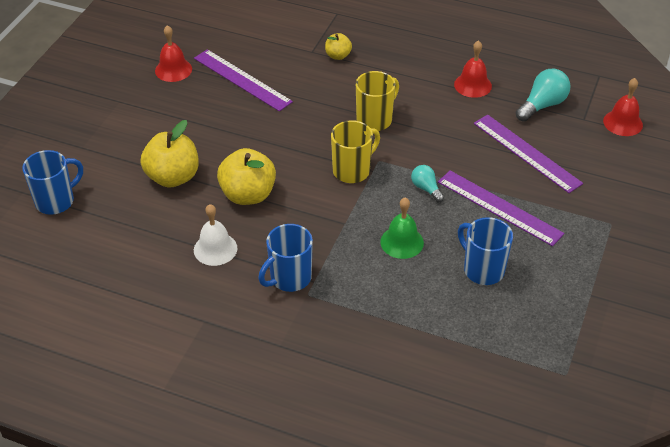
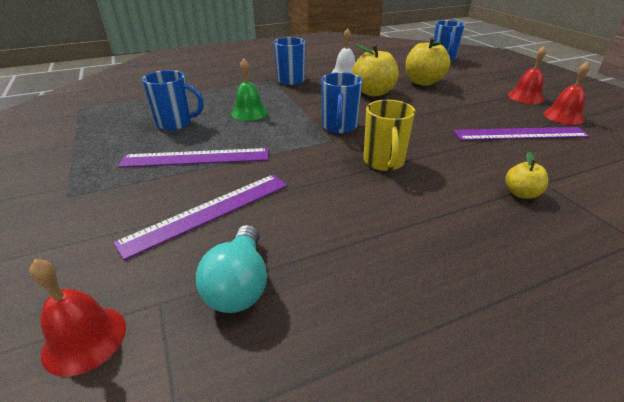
camera: 135 degrees right, 10 degrees down
(352, 171) = (339, 127): yellow mug -> blue mug
(426, 189) = (271, 142): turquoise light bulb -> none
(472, 85) = (356, 253): red bell -> red bell (525, 97)
(526, 153) = (208, 212): purple ruler -> purple ruler turned 45 degrees counterclockwise

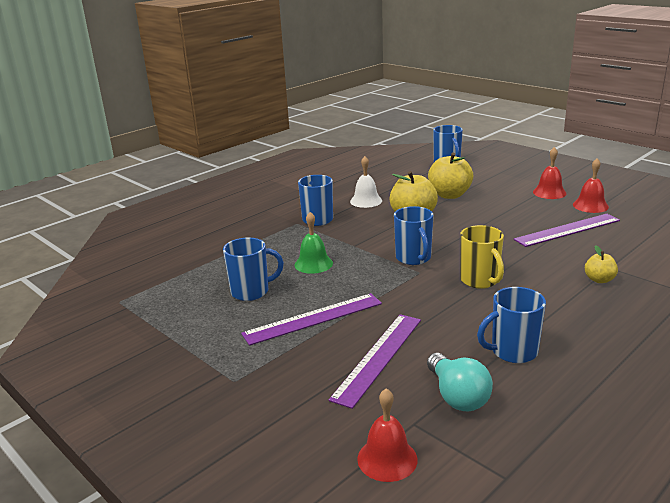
camera: 20 degrees left, 10 degrees down
(350, 249) = (513, 351): none -> blue mug

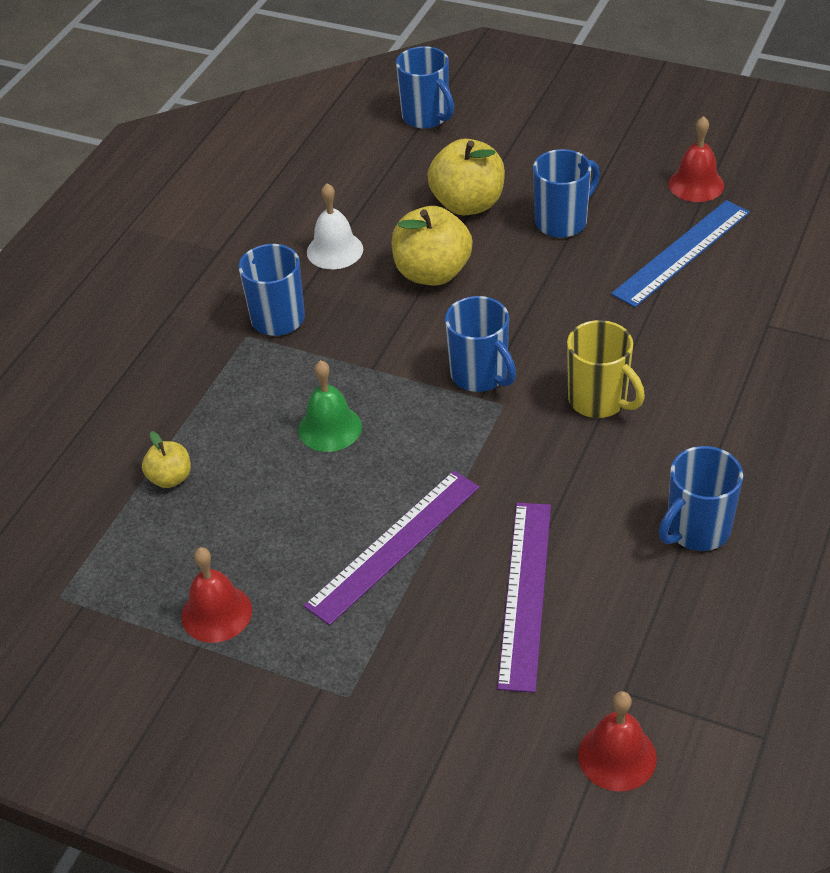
camera: 20 degrees left, 20 degrees up
(251, 292) = (266, 516): blue mug -> blue mug (562, 222)
(457, 396) = (658, 629): turquoise light bulb -> none
(549, 192) = (623, 163): red bell -> red bell (216, 613)
(567, 230) = (682, 252): purple ruler -> blue ruler
(599, 280) = (761, 355): yellow apple -> yellow apple (170, 478)

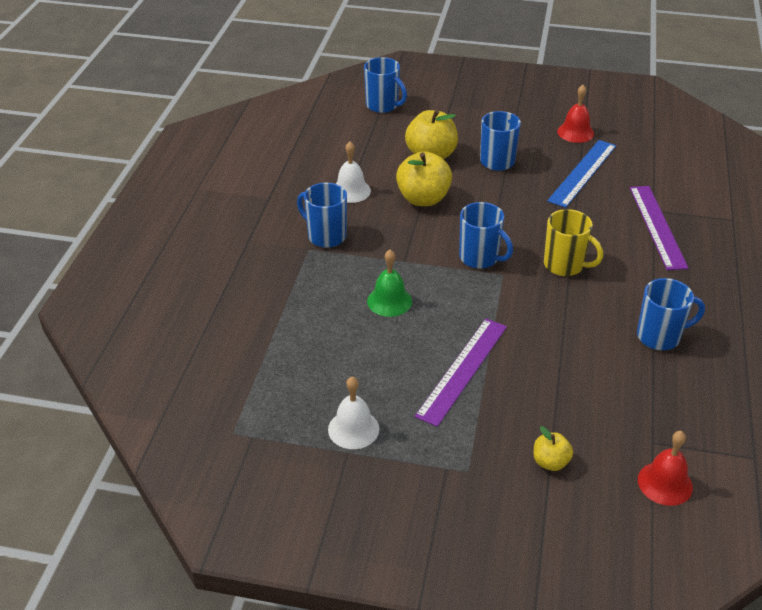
camera: 15 degrees left, 5 degrees down
(170, 478) = (287, 345): yellow apple -> yellow apple (550, 462)
(216, 613) = (353, 429): red bell -> white bell
(525, 593) = (563, 389): purple ruler -> purple ruler (657, 226)
(697, 530) = (659, 337): blue mug -> blue mug turned 135 degrees counterclockwise

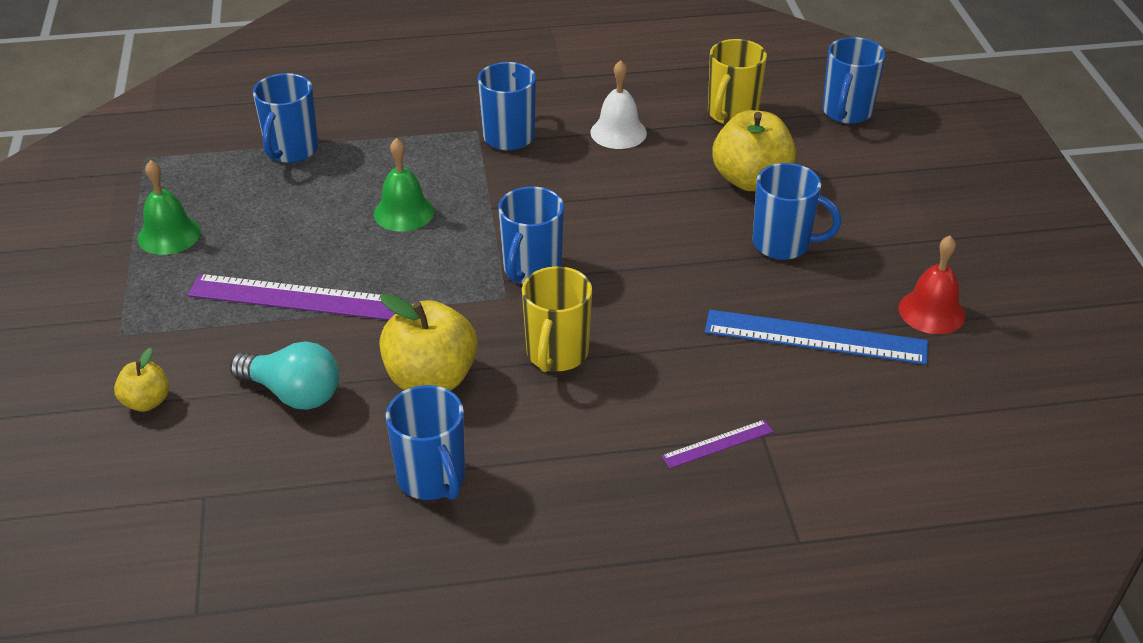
camera: 70 degrees right, 0 degrees up
(277, 345) = (291, 150): none -> blue mug
(353, 429) = (169, 235): white bell -> green bell
(358, 144) = (732, 114): none -> yellow mug
(423, 199) = (639, 194): yellow apple -> yellow apple (431, 379)
(565, 385) = (293, 393): none -> turquoise light bulb
(657, 226) = (717, 444): purple ruler -> purple ruler, size x0.50
(665, 483) = (128, 517): red bell -> none

